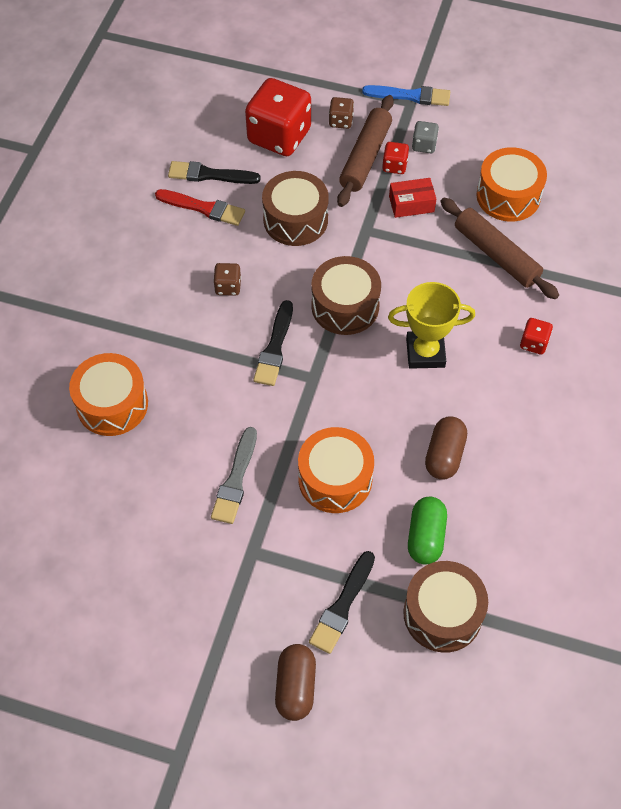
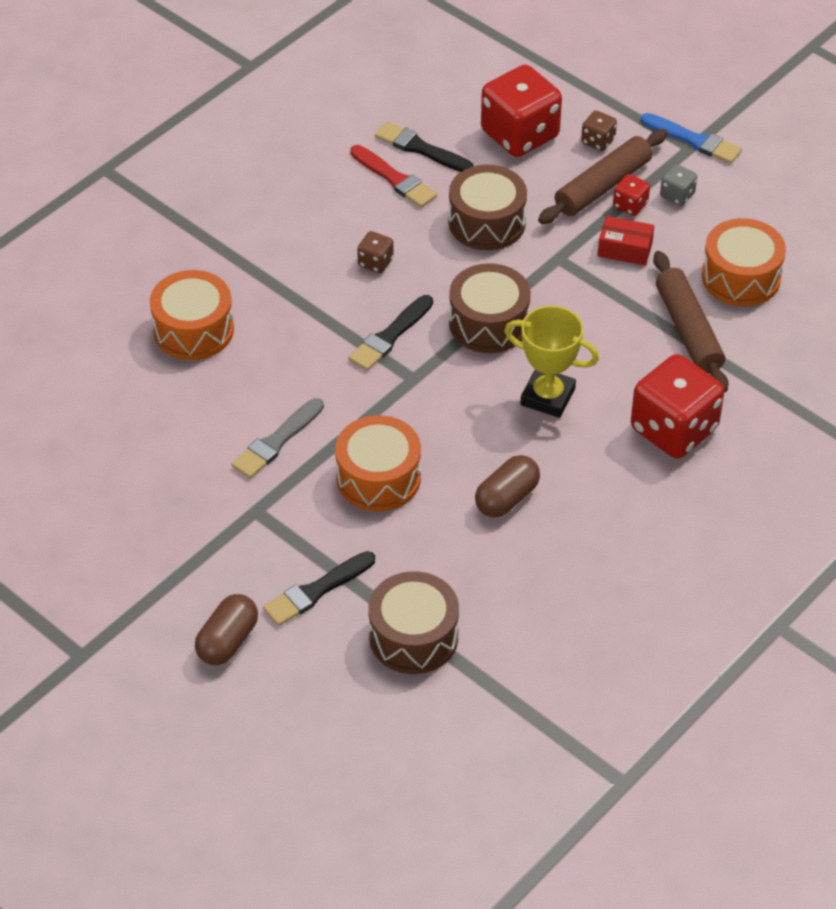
camera: 25 degrees right, 10 degrees down
(425, 537) = (439, 563): green capsule -> none
(534, 343) = (674, 429): red dice -> red dice, size x2.24

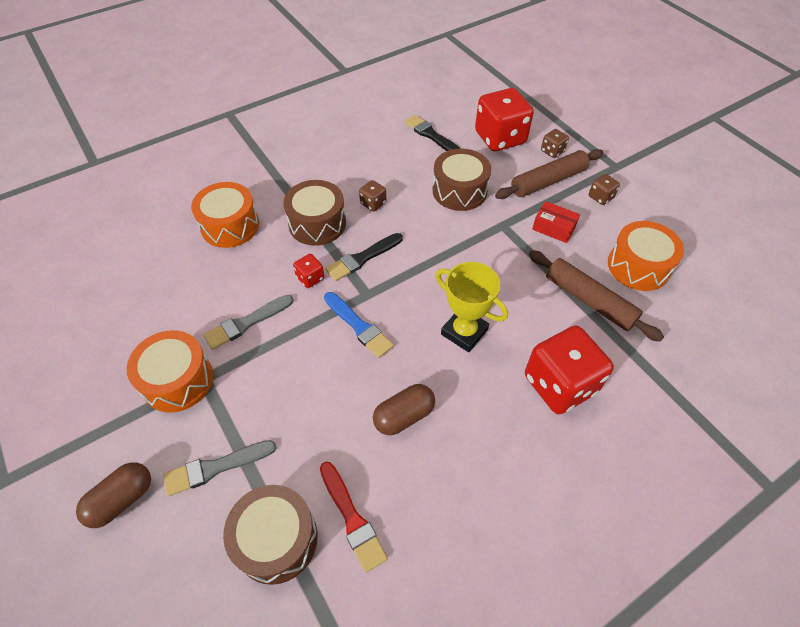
camera: 15 degrees right, 5 degrees up
(316, 591) = (216, 467): black brush -> grey brush
(378, 478) = (309, 372): orange drum -> orange drum (178, 380)
(395, 179) = (407, 151): red brush -> red brush (352, 518)
(489, 323) = (437, 263): brown drum -> brown drum (317, 223)
(630, 205) = (565, 198): red dice -> red dice (310, 278)
(677, 195) = (600, 197): grey dice -> brown dice
(688, 330) = (589, 300): brown rolling pin -> brown rolling pin turned 45 degrees counterclockwise
(694, 140) = (620, 162): blue brush -> blue brush (359, 326)

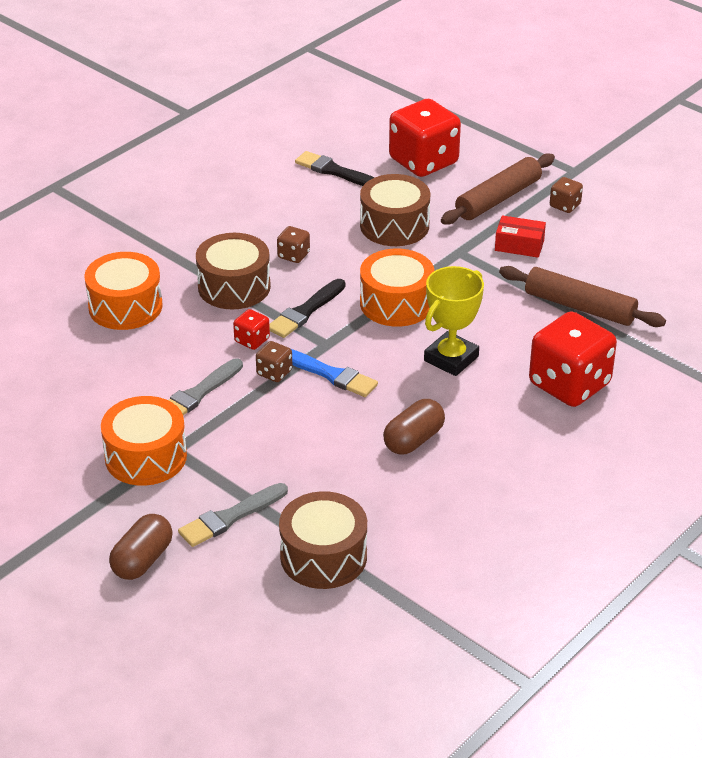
camera: 15 degrees left, 15 degrees down
(352, 518) = (394, 526): red brush -> none
(464, 332) = (451, 358): yellow trophy -> yellow trophy turned 75 degrees counterclockwise
(552, 151) = (493, 166): brown dice -> brown dice (274, 373)
(638, 266) = (625, 266): orange drum -> orange drum (396, 303)

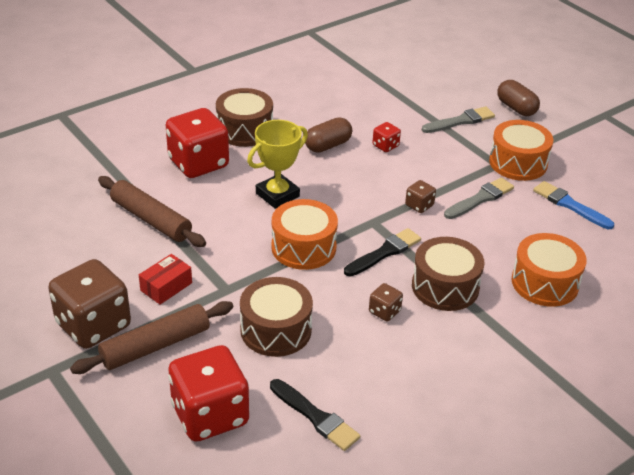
camera: 170 degrees left, 0 degrees up
(142, 560) = (516, 108): brown capsule -> brown capsule turned 75 degrees counterclockwise
(252, 340) = (434, 234): red dice -> red dice (385, 146)
(323, 556) = (405, 94): brown drum -> brown drum (244, 130)
(330, 374) = (375, 198): blue brush -> blue brush (570, 205)
(519, 245) = (166, 287): red box -> red box turned 75 degrees counterclockwise
(565, 205) = (93, 325): brown dice -> brown dice, size x2.24

